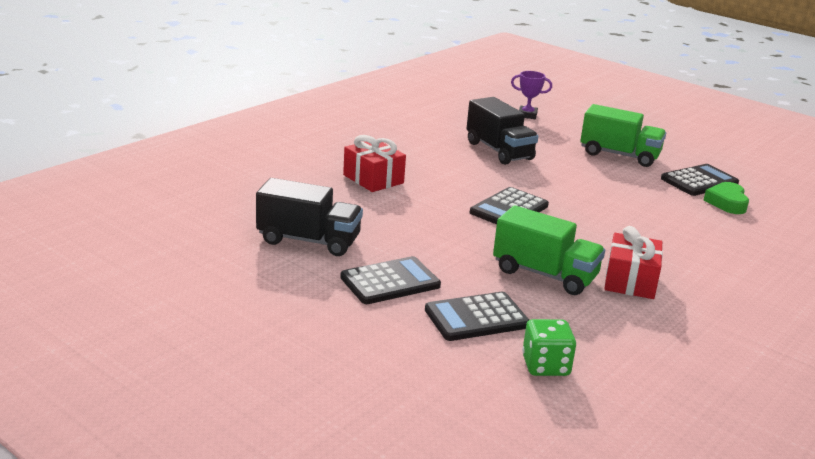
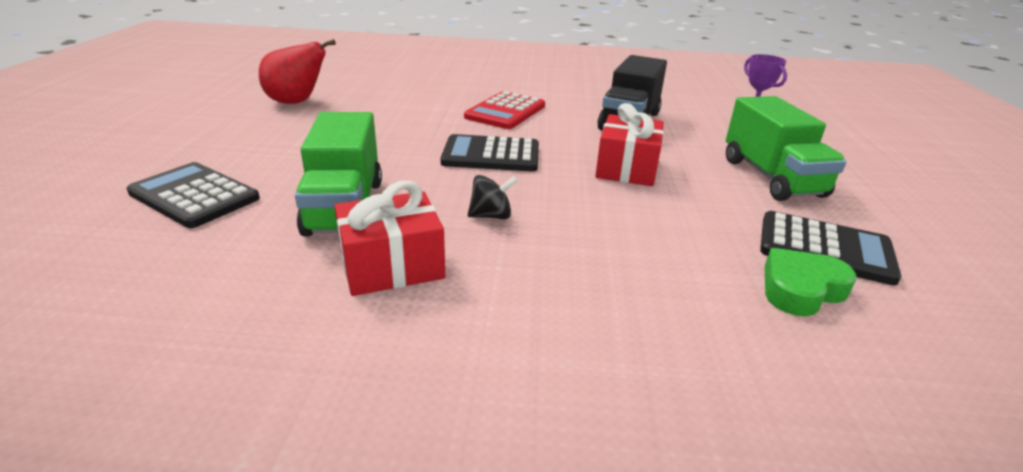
camera: 55 degrees right, 5 degrees up
(309, 241) = (297, 102): black truck -> red pear
(373, 179) = (458, 95): red gift -> red gift (626, 168)
(390, 282) = (245, 144): black calculator -> none
(433, 177) = (505, 112): none -> red calculator
(545, 366) = (88, 260): green dice -> none
(596, 239) = (491, 216): none -> black spinning top

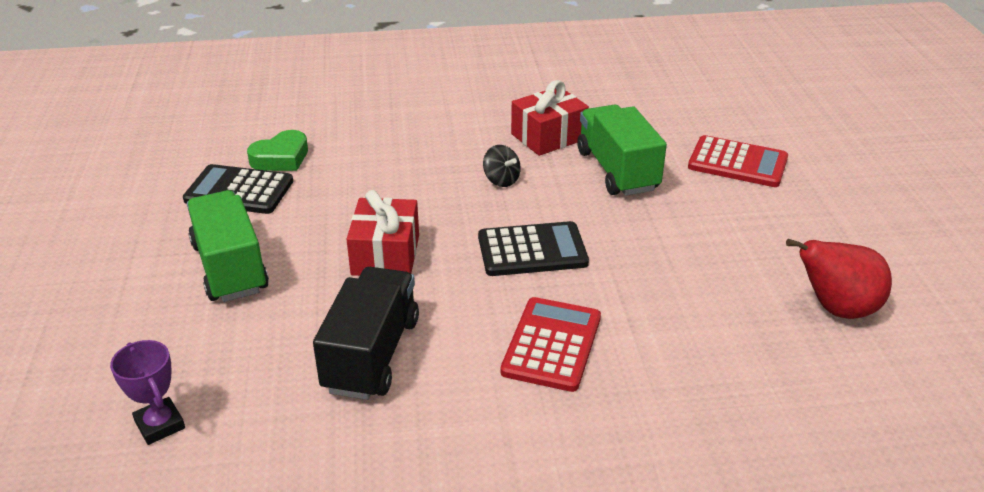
camera: 170 degrees right, 5 degrees up
(194, 196) = (737, 163): black calculator -> red calculator
(491, 216) = (501, 180): black spinning top -> black spinning top turned 105 degrees counterclockwise

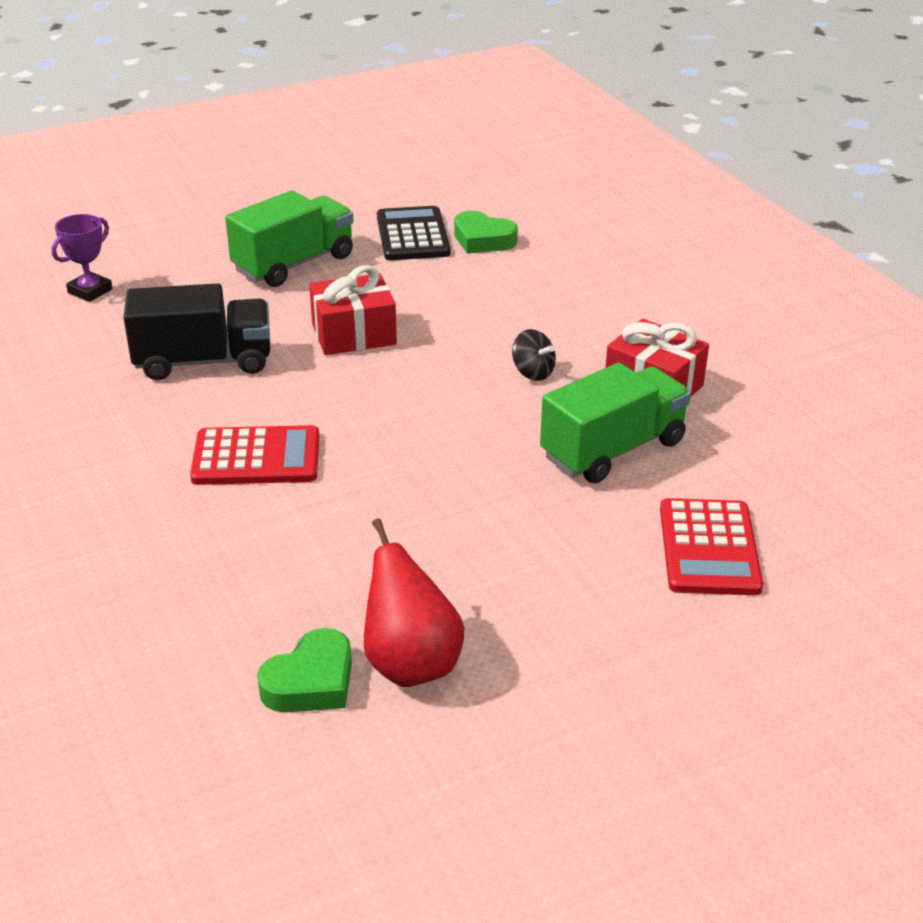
camera: 70 degrees right, 0 degrees up
(501, 180) = (532, 372): black spinning top -> black spinning top turned 75 degrees counterclockwise
(532, 250) = (409, 417): black calculator -> none
(852, 361) = (311, 682): none -> green heart

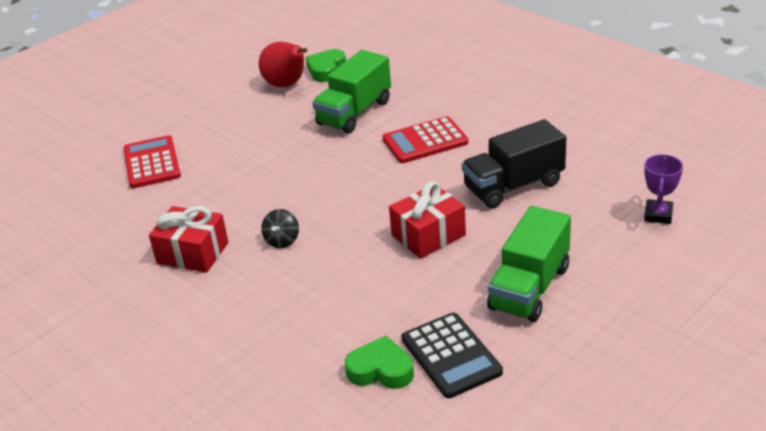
camera: 165 degrees right, 0 degrees up
(532, 372) = (282, 240): black spinning top -> black spinning top turned 105 degrees counterclockwise
(613, 449) = (213, 201): green truck -> green truck (354, 113)

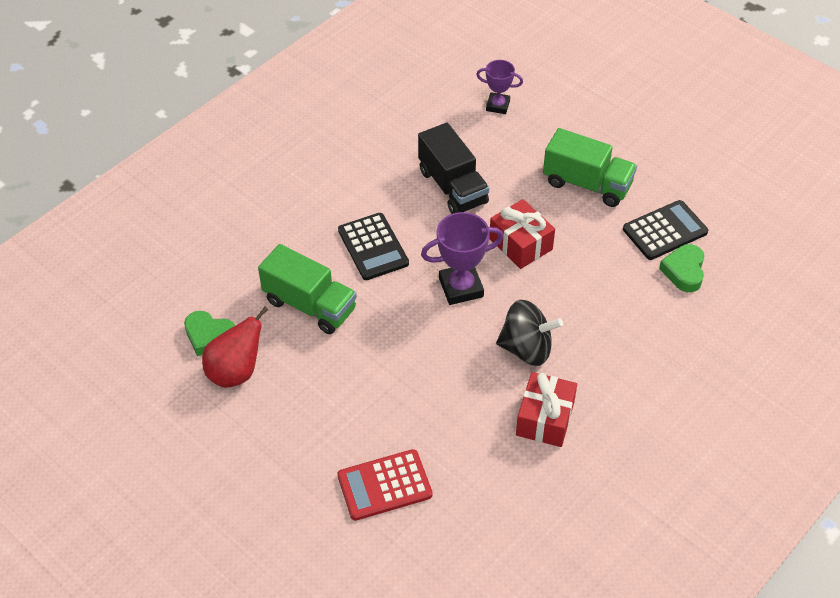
camera: 95 degrees left, 15 degrees up
(282, 240) = (526, 348): black spinning top -> black spinning top, size x1.86
(368, 196) = (461, 287): none -> purple trophy
(425, 141) = (373, 247): red calculator -> black calculator

